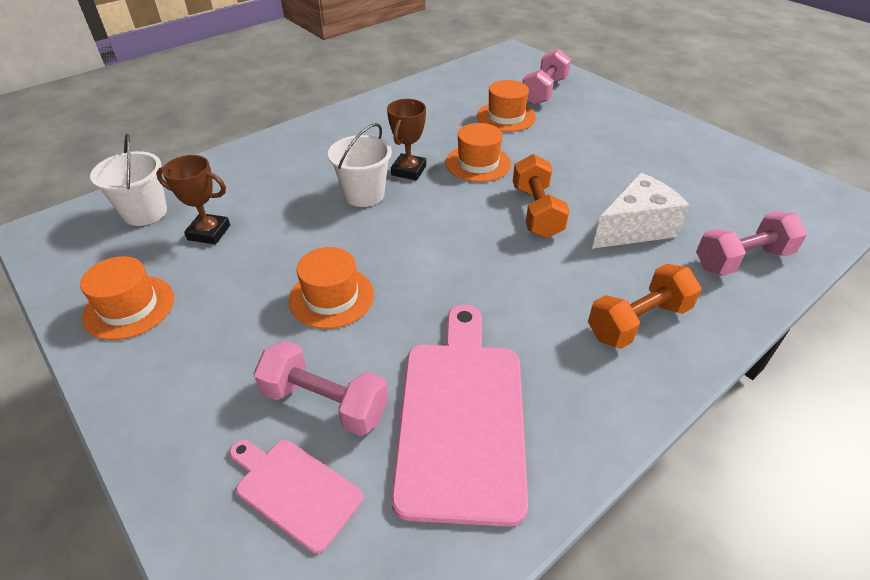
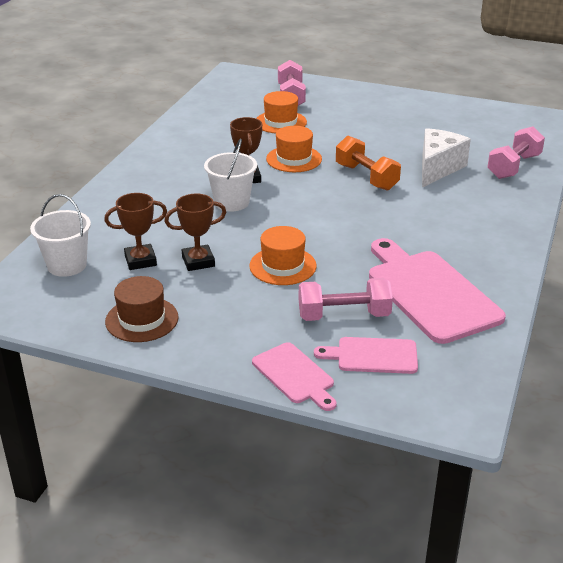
camera: 30 degrees left, 10 degrees down
(129, 307) = (142, 319): orange hat -> brown hat
(179, 472) = (295, 375): none -> pink cutting board
(257, 255) = (198, 261): none -> brown trophy
(638, 322) = (483, 216): orange dumbbell -> none

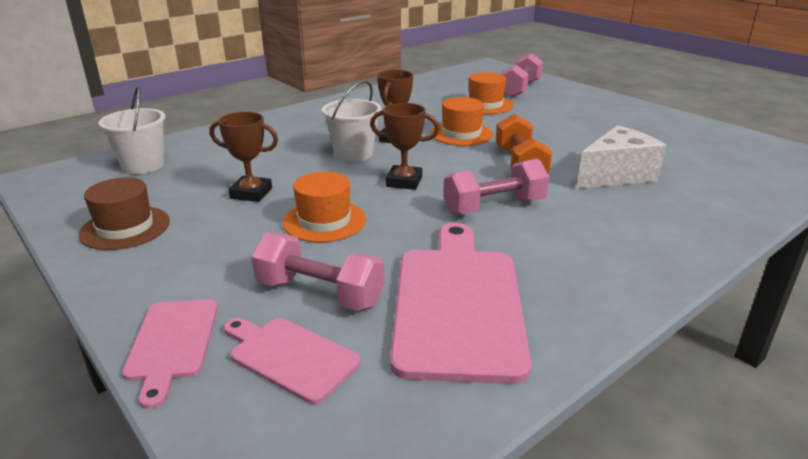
camera: 30 degrees right, 5 degrees down
(140, 260) = (204, 178): brown trophy -> brown trophy (404, 182)
(513, 166) = (723, 196): pink dumbbell -> pink dumbbell (494, 207)

